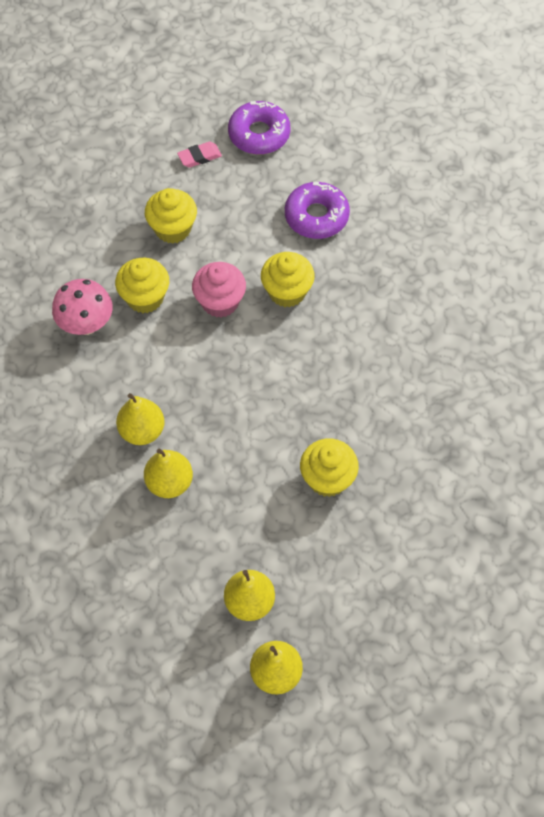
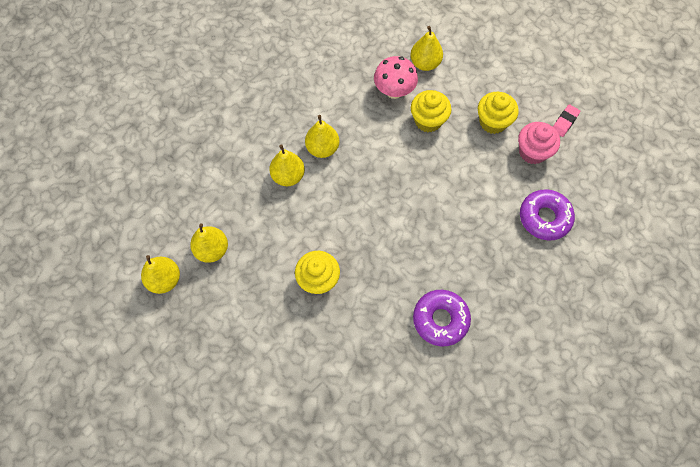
camera: 75 degrees right, 5 degrees up
(58, 277) = (425, 63): none -> yellow pear
(199, 157) = (564, 122): pink eraser -> pink eraser turned 75 degrees clockwise
(220, 302) = (442, 169): pink cupcake -> pink cupcake (532, 152)
(259, 134) = (604, 157): purple donut -> purple donut (440, 319)
(287, 292) = (467, 213): yellow cupcake -> none

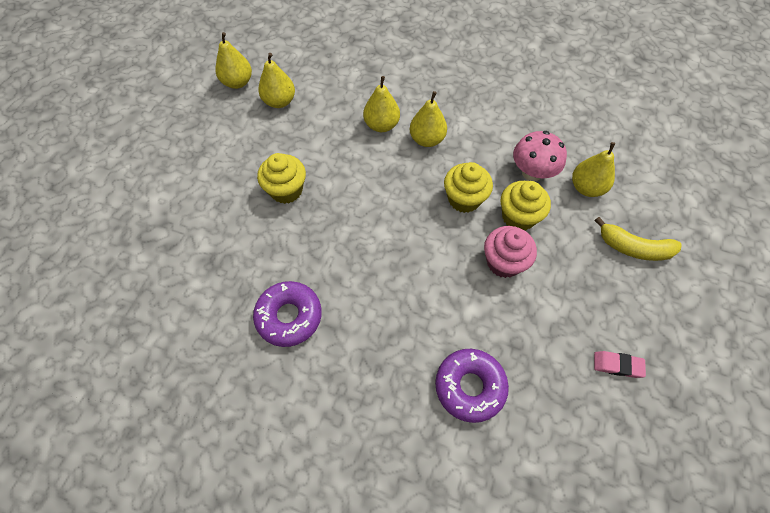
camera: 65 degrees right, 5 degrees down
(487, 63) = (634, 248): none -> yellow banana
(493, 122) = (561, 282): yellow cupcake -> yellow cupcake (464, 199)
(532, 152) = (550, 341): pink cupcake -> pink cupcake (503, 262)

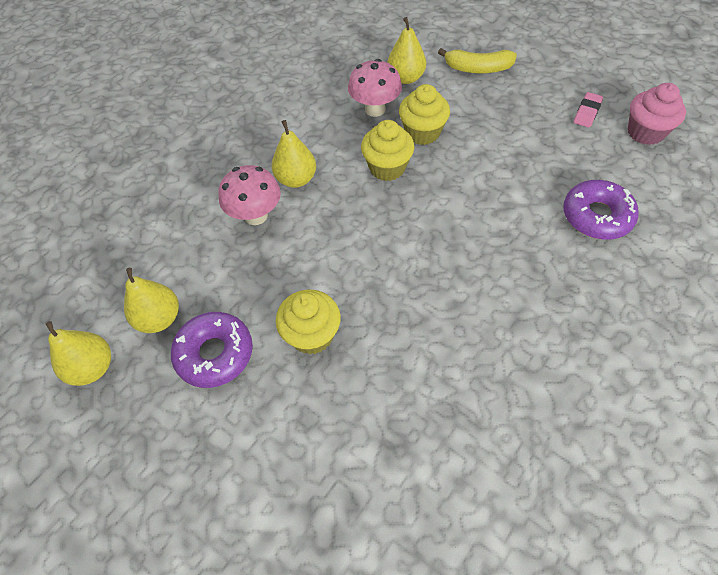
camera: 70 degrees left, 5 degrees down
(289, 316) = (493, 362): purple donut -> purple donut (215, 354)
(381, 125) = (256, 215): yellow pear -> pink mushroom
(503, 262) = (470, 157): pink cupcake -> pink cupcake (645, 132)
(634, 248) = (478, 69): yellow banana -> yellow banana turned 60 degrees clockwise

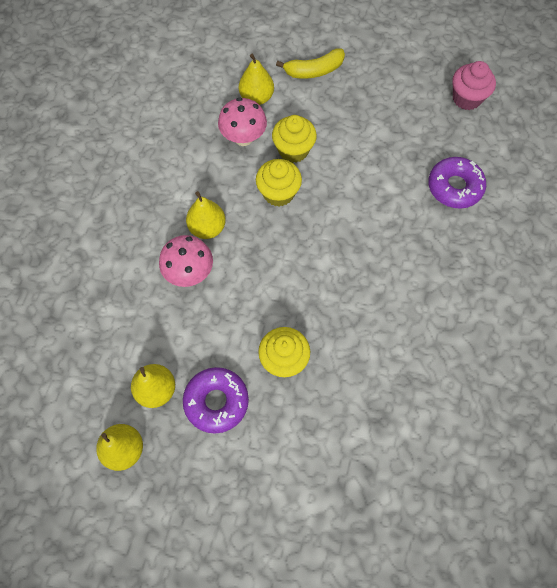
camera: 25 degrees left, 10 degrees up
(587, 112) = (417, 91): pink eraser -> none

